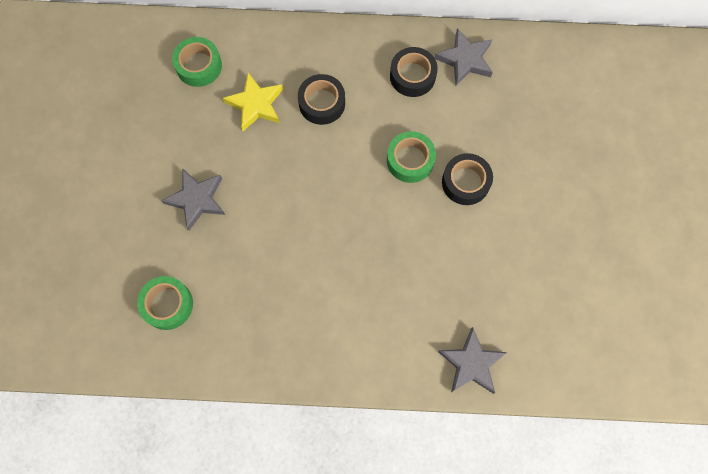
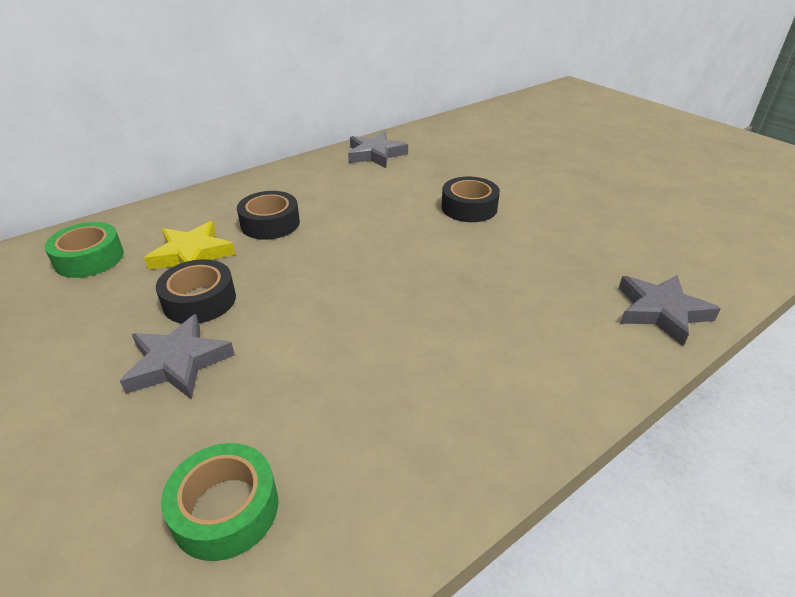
camera: 40 degrees left, 35 degrees down
(410, 160) = (403, 218): green tape -> none
(412, 76) = (341, 177): black tape -> black tape (199, 300)

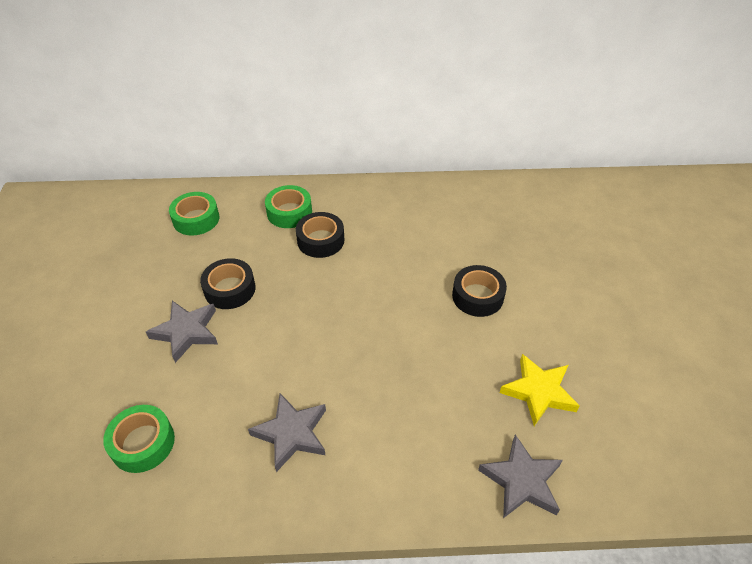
camera: 35 degrees right, 10 degrees up
(192, 254) = (253, 245): yellow star -> yellow star (538, 392)
(210, 215) = (289, 212): none -> green tape
(375, 154) = (457, 199): grey star -> grey star (291, 433)

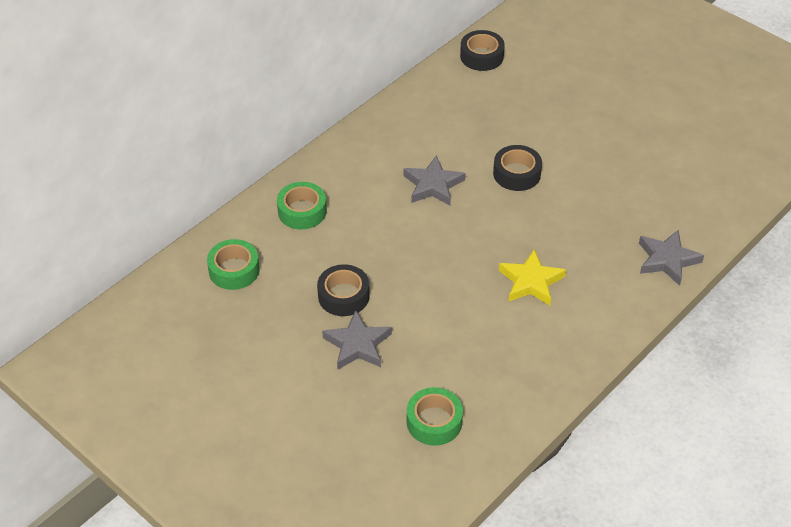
camera: 45 degrees left, 0 degrees up
(291, 433) = (515, 341): grey star -> grey star (433, 185)
(320, 240) = (358, 214): black tape -> black tape (481, 56)
(538, 392) = (621, 205): yellow star -> yellow star (531, 281)

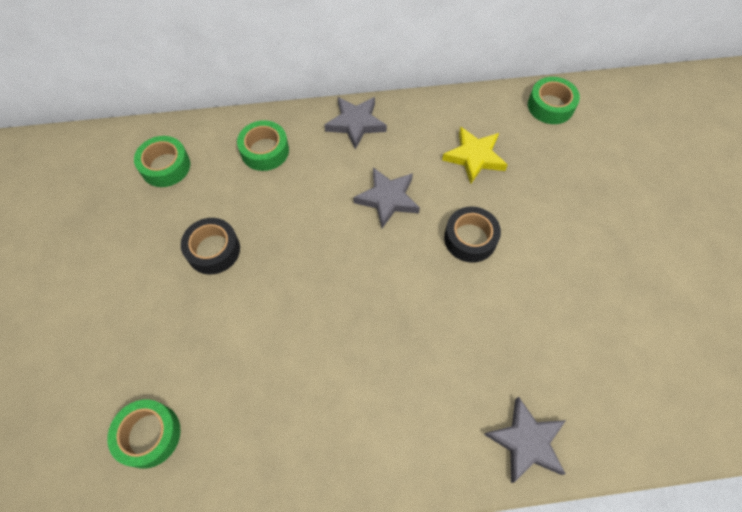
camera: 40 degrees right, 15 degrees up
(357, 345) = (175, 305): grey star -> grey star (355, 123)
(481, 56) = (550, 106): black tape -> green tape
(531, 281) = (373, 359): yellow star -> yellow star (474, 157)

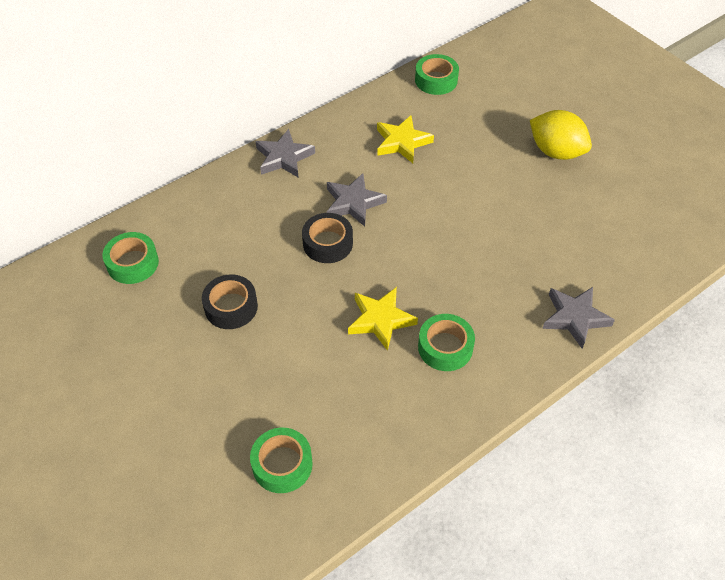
camera: 30 degrees left, 10 degrees down
(265, 151) = (218, 212): green tape -> green tape (445, 347)
(332, 335) = (380, 320): none -> yellow star
(470, 239) = (440, 202): black tape -> black tape (328, 243)
(627, 239) = (556, 152): none -> yellow lemon

